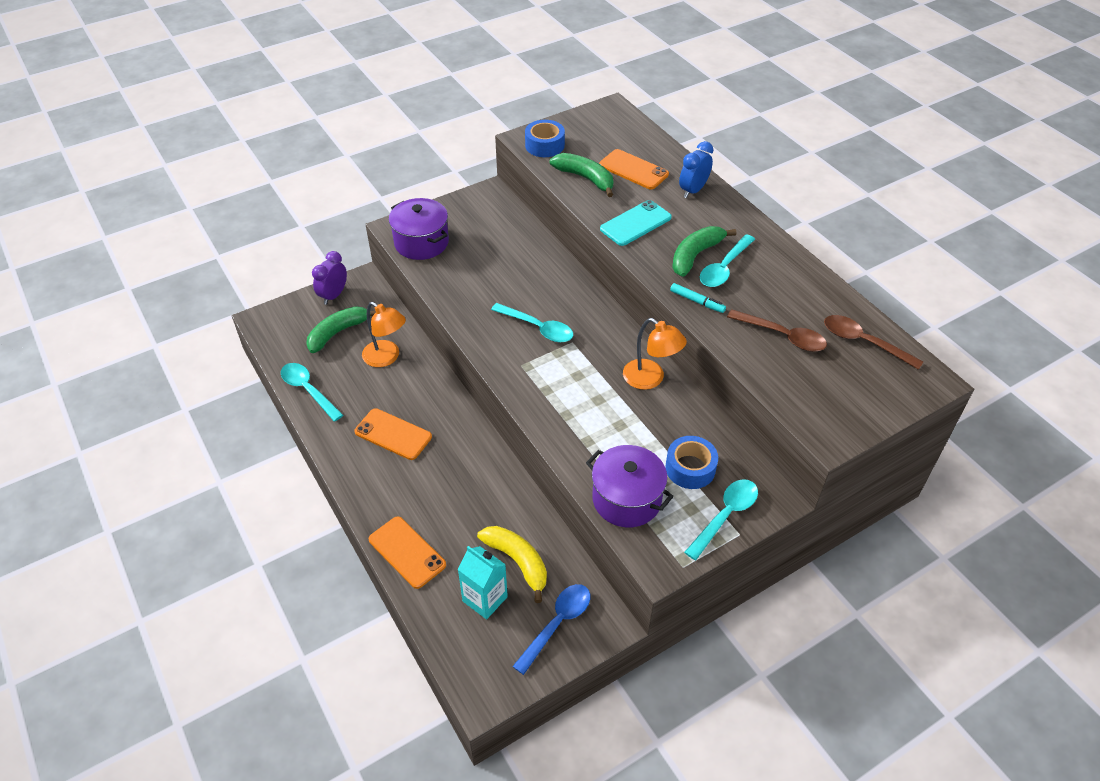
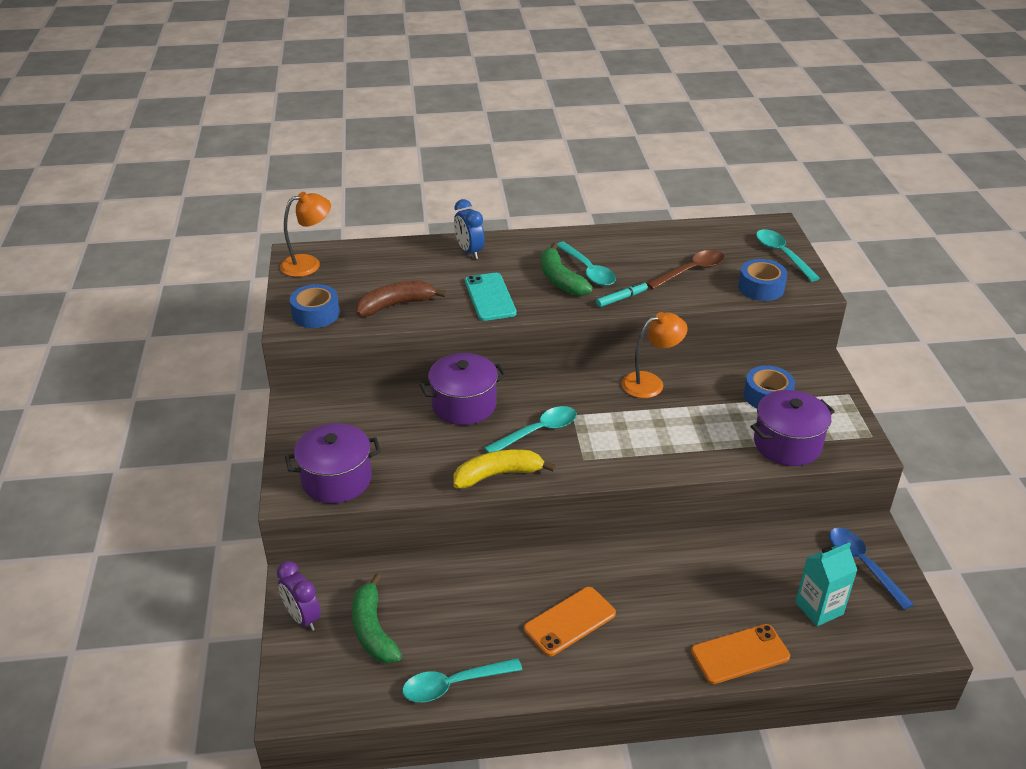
camera: 65 degrees left, 10 degrees down
(386, 358) = (447, 595): orange lamp -> orange lamp (308, 264)
(517, 562) = (783, 570): yellow banana -> yellow banana (498, 475)
(543, 276) = (464, 405): none -> purple pot
(585, 178) = (395, 305): green banana -> brown banana
(633, 170) = (408, 273): orange phone -> none
(725, 516) = (827, 395): turquoise spoon -> turquoise spoon (782, 255)
(796, 395) = (761, 287): none -> blue tape
(863, 342) = (719, 238): brown spoon -> none

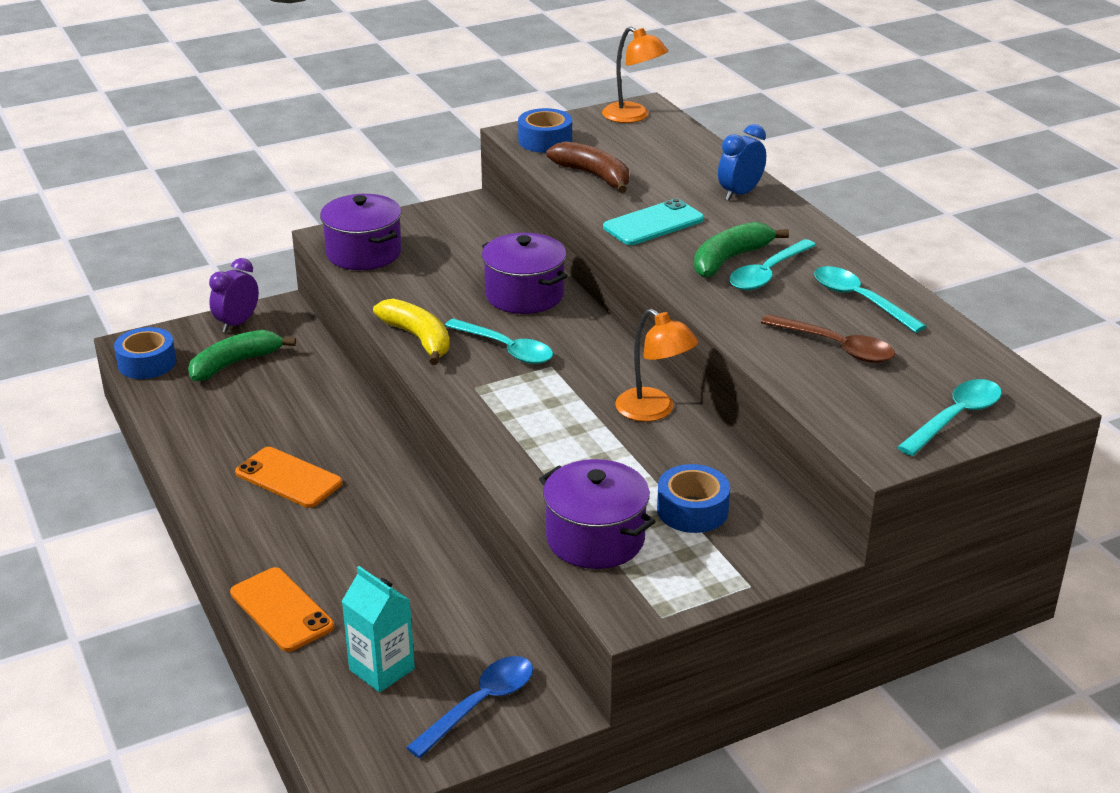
camera: 70 degrees right, 5 degrees down
(454, 684) = (181, 424): turquoise spoon -> turquoise spoon (859, 300)
(621, 298) = (722, 306): turquoise marker -> none
(761, 287) = (844, 408): blue tape -> blue tape (147, 363)

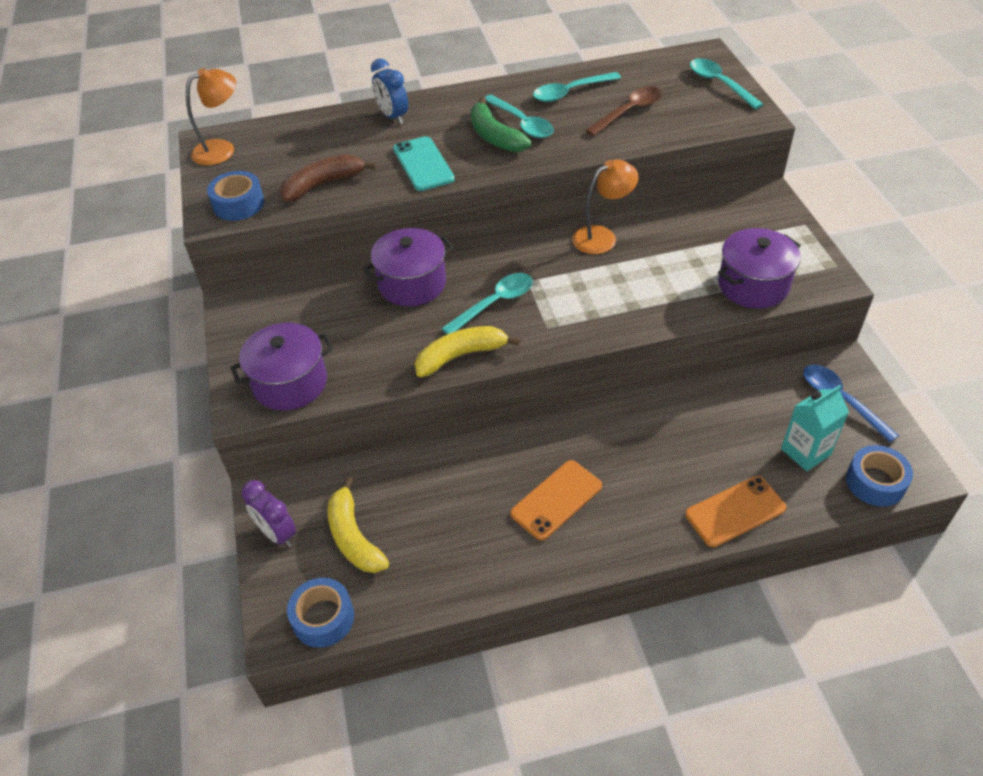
camera: 75 degrees left, 15 degrees up
(235, 363) = (354, 537): green banana -> yellow banana
(692, 510) = (723, 236): blue tape -> blue tape (875, 482)

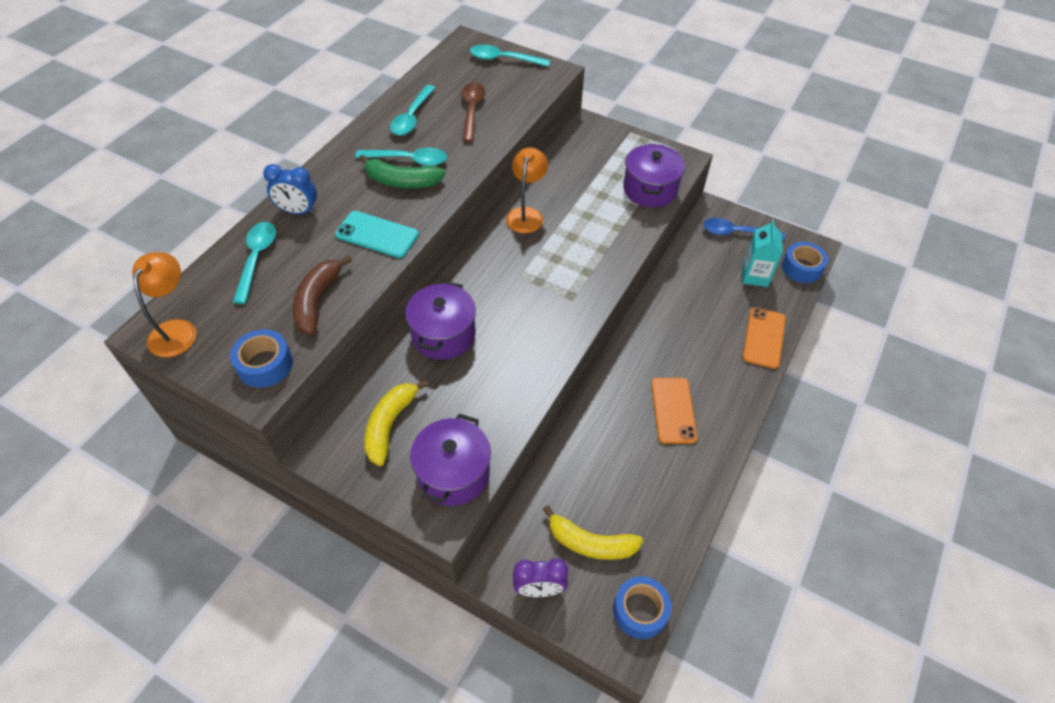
camera: 50 degrees left, 5 degrees up
(461, 356) = (544, 360): yellow banana -> yellow banana (390, 425)
(494, 303) = (518, 308): turquoise spoon -> turquoise spoon (256, 259)

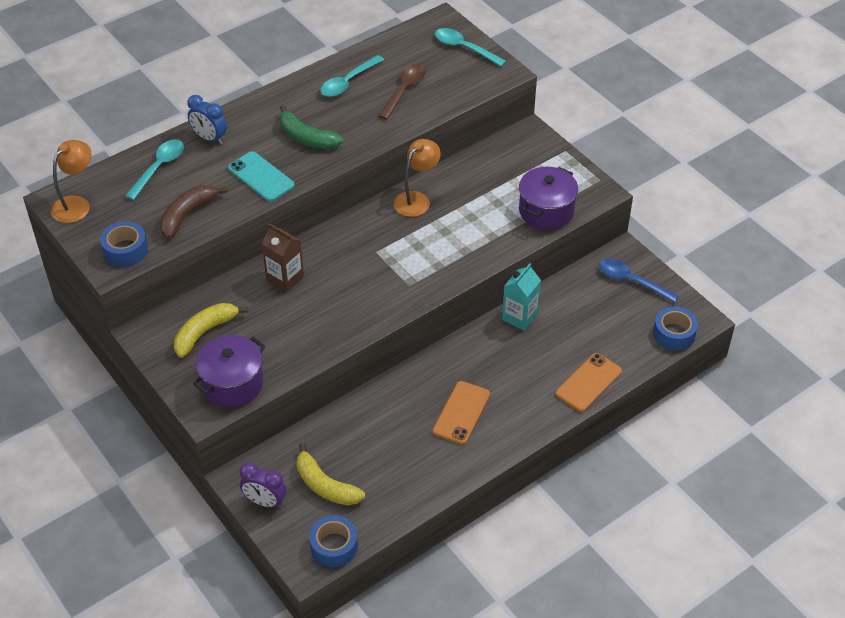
camera: 25 degrees right, 5 degrees down
(408, 160) = (322, 120): turquoise spoon -> none
(443, 334) = (285, 278): purple pot -> brown carton
(755, 276) = (620, 326): turquoise carton -> turquoise carton (519, 317)

